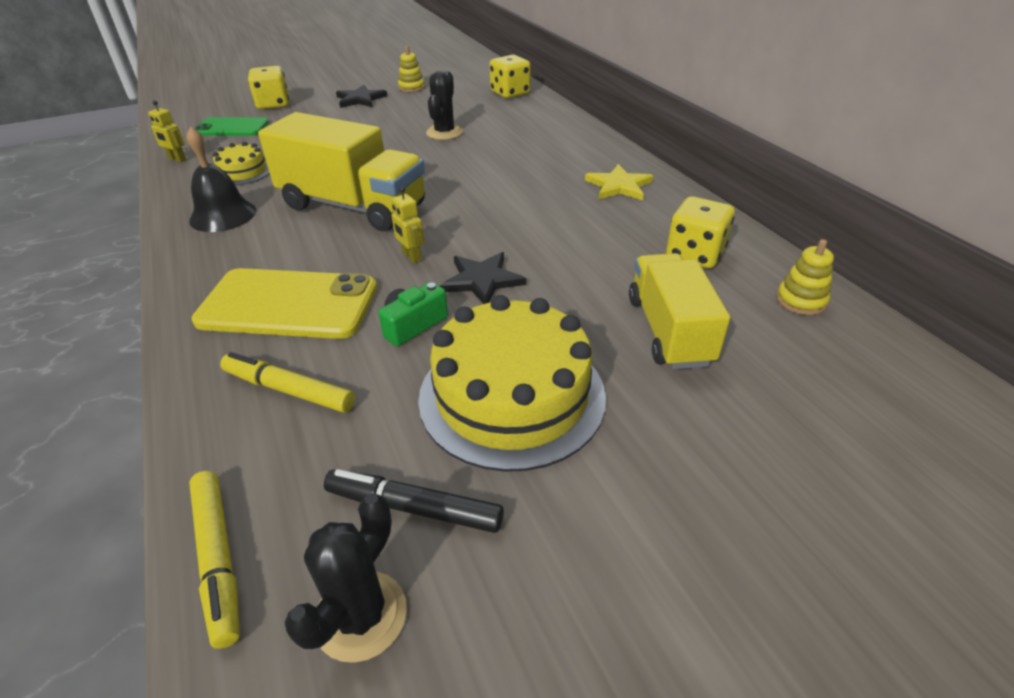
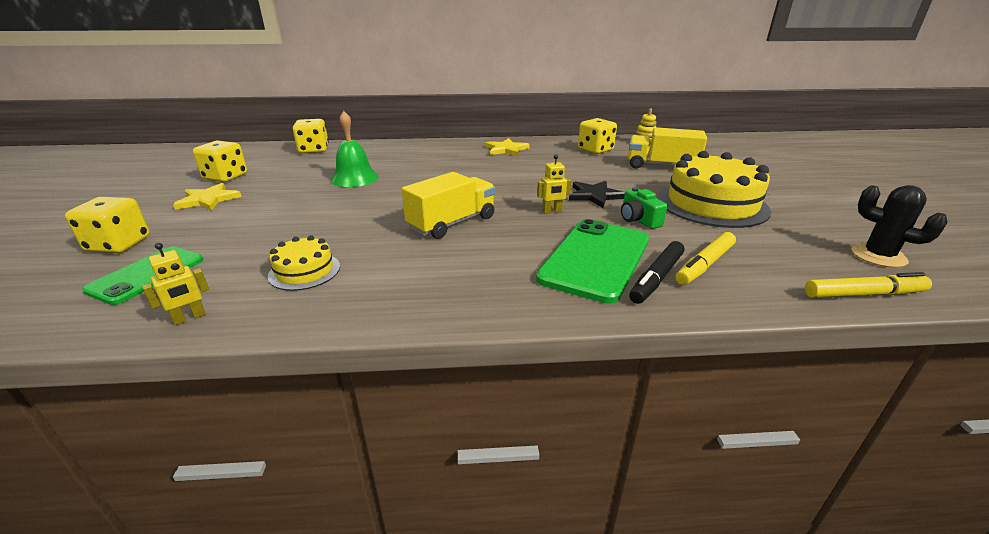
camera: 70 degrees left, 10 degrees down
(223, 215) = (403, 285): black bell -> none
(288, 304) = (595, 259): yellow phone -> green phone
(353, 206) = (452, 223): yellow truck -> yellow truck, size x0.67
(360, 99) = (208, 199): black star -> yellow star
(411, 87) = (226, 177): yellow stacking toy -> yellow dice
(414, 508) = (802, 236): black marker -> black marker (656, 278)
(444, 133) = (354, 178): black cactus -> green bell

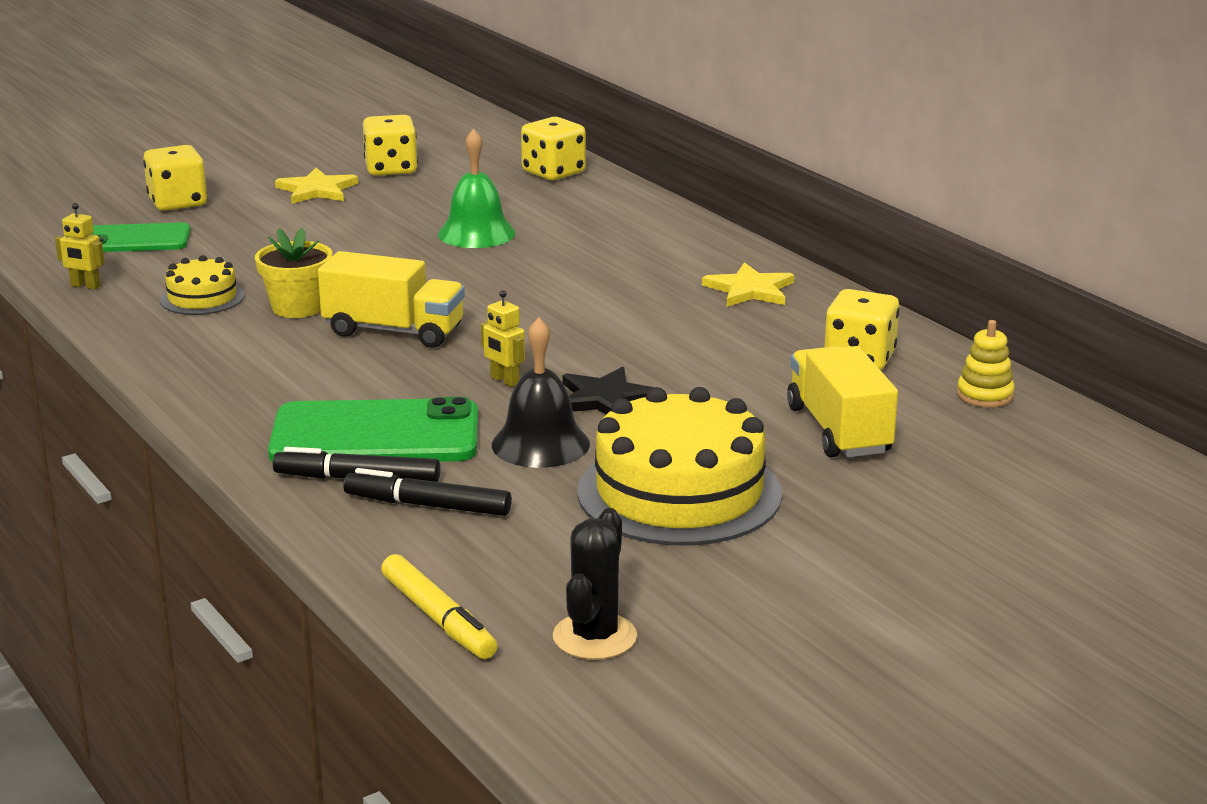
camera: 60 degrees right, 5 degrees down
(375, 242) = (297, 307): none -> yellow flower pot
(638, 220) = (540, 444): green camera -> black bell
(705, 264) = (428, 505): yellow marker -> black marker

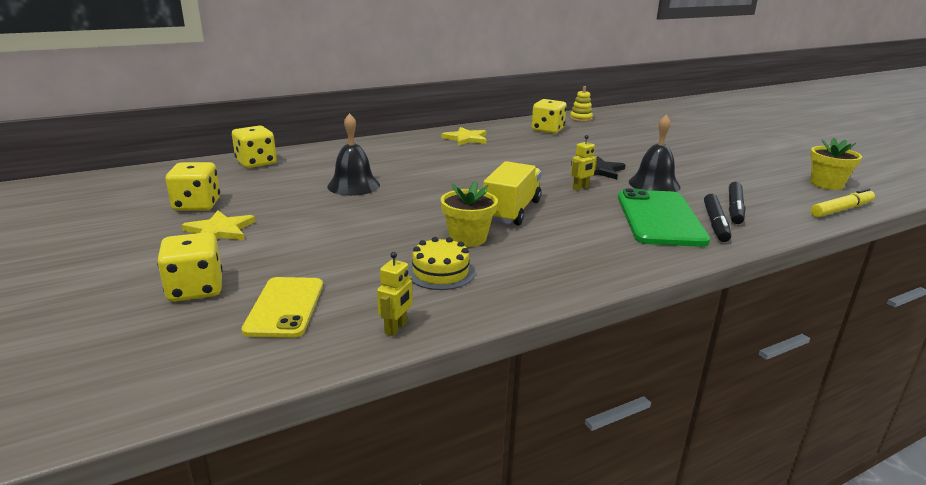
camera: 85 degrees left, 0 degrees up
(136, 240) = (285, 307): green phone -> yellow phone
(476, 233) = (353, 185): green bell -> black bell
(594, 637) = (826, 184): black cactus -> yellow flower pot
(679, 493) = (691, 164): yellow cake -> none
(838, 430) = (619, 138): yellow truck -> none

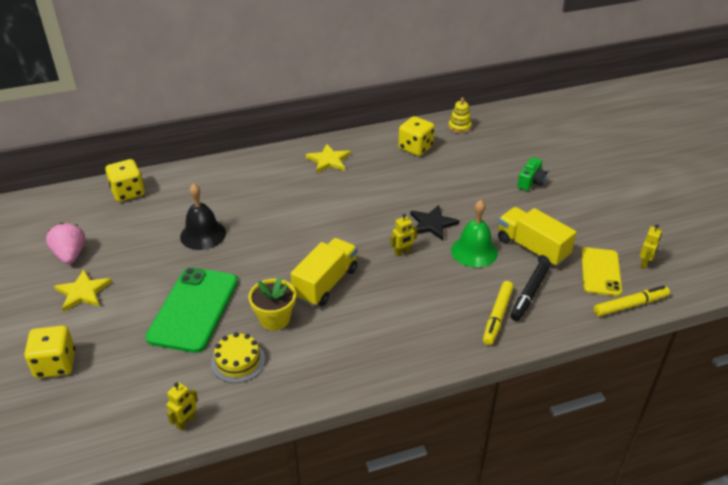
camera: 10 degrees right, 15 degrees up
(197, 205) = (70, 255): yellow dice -> pink strawberry
(285, 307) = (114, 391): yellow phone -> yellow phone (600, 272)
(654, 184) = (474, 251): black bell -> green bell
(659, 218) = (451, 305): green phone -> green phone (193, 309)
(673, 144) = (531, 182): none -> green camera
(710, 180) = (532, 248): none -> yellow truck
(715, 223) = (497, 316): black marker -> yellow marker
(826, 184) = (644, 263): yellow flower pot -> yellow robot

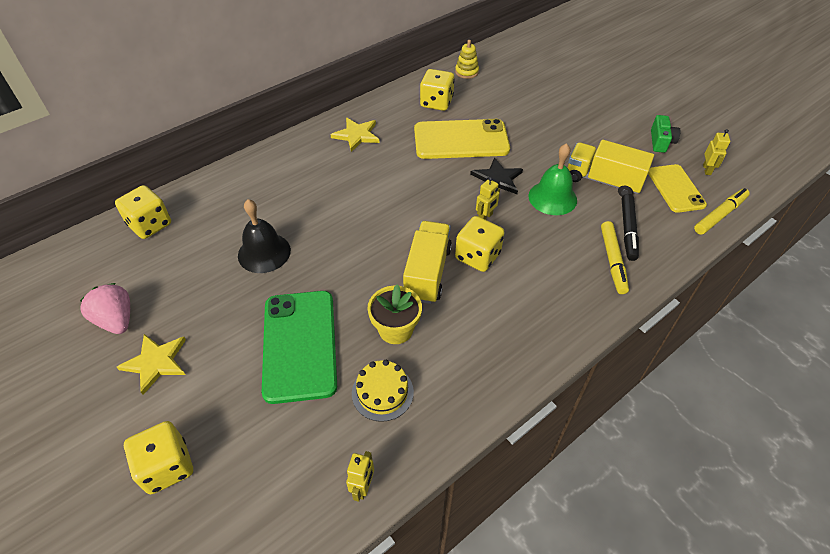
camera: 20 degrees left, 10 degrees up
(376, 282) = (477, 256): none -> yellow dice
(419, 184) = (461, 140): none -> yellow phone
(531, 182) = (563, 113): green camera -> green camera (660, 141)

